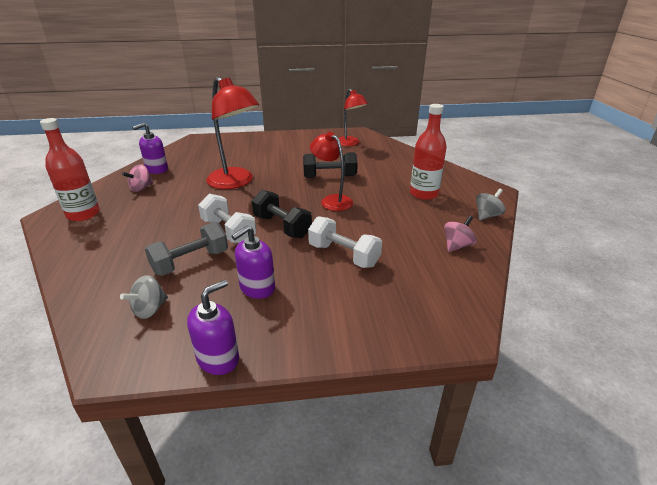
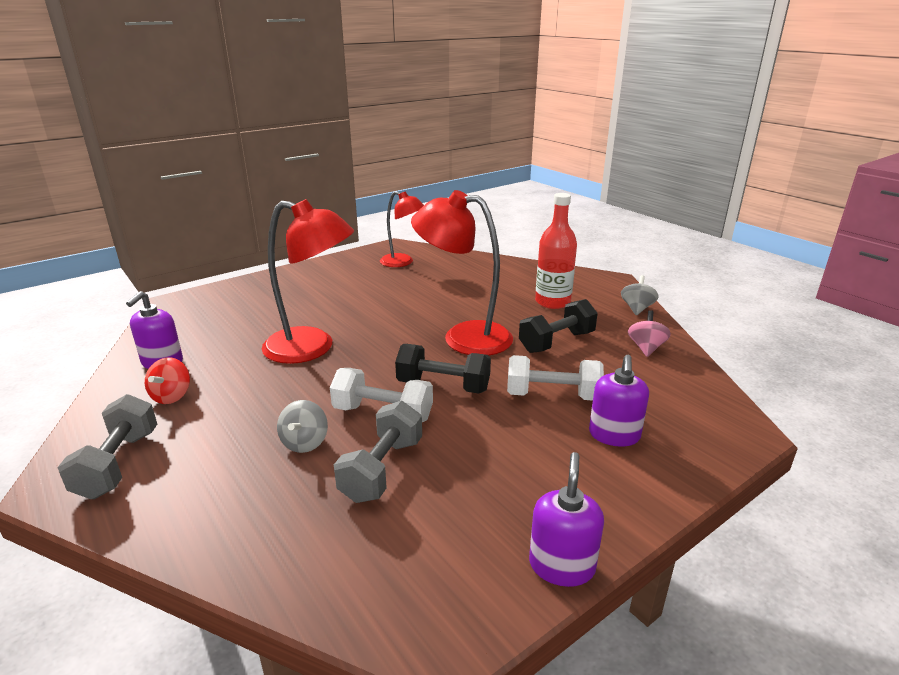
camera: 30 degrees left, 5 degrees down
(83, 214) = (118, 464): red bottle -> grey dumbbell
(141, 188) = (172, 396): pink spinning top -> red spinning top
(150, 309) = (404, 550): grey spinning top -> grey spinning top (305, 443)
(257, 288) = (504, 468): purple soap dispenser -> purple soap dispenser (614, 435)
(329, 176) = (426, 309): black dumbbell -> black dumbbell (556, 342)
(332, 200) = (463, 337): red lamp -> red lamp, size x1.58

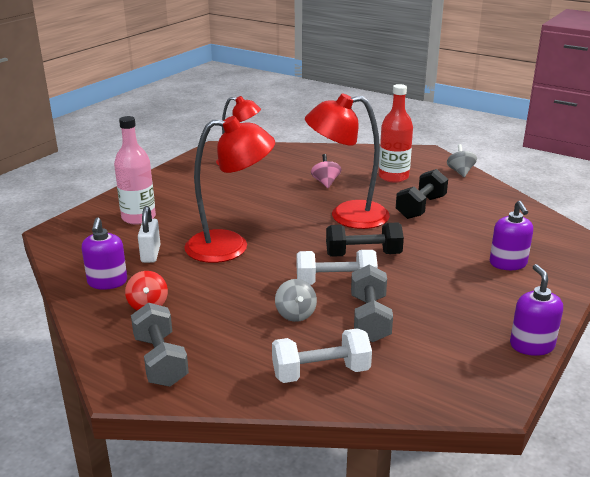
camera: 20 degrees left, 0 degrees up
(230, 341) = (150, 254): none -> white padlock
(257, 302) = (138, 217): none -> pink bottle
(552, 395) = (447, 246): white dumbbell -> white dumbbell (321, 372)
(646, 348) = (487, 200): pink spinning top -> pink spinning top (325, 182)

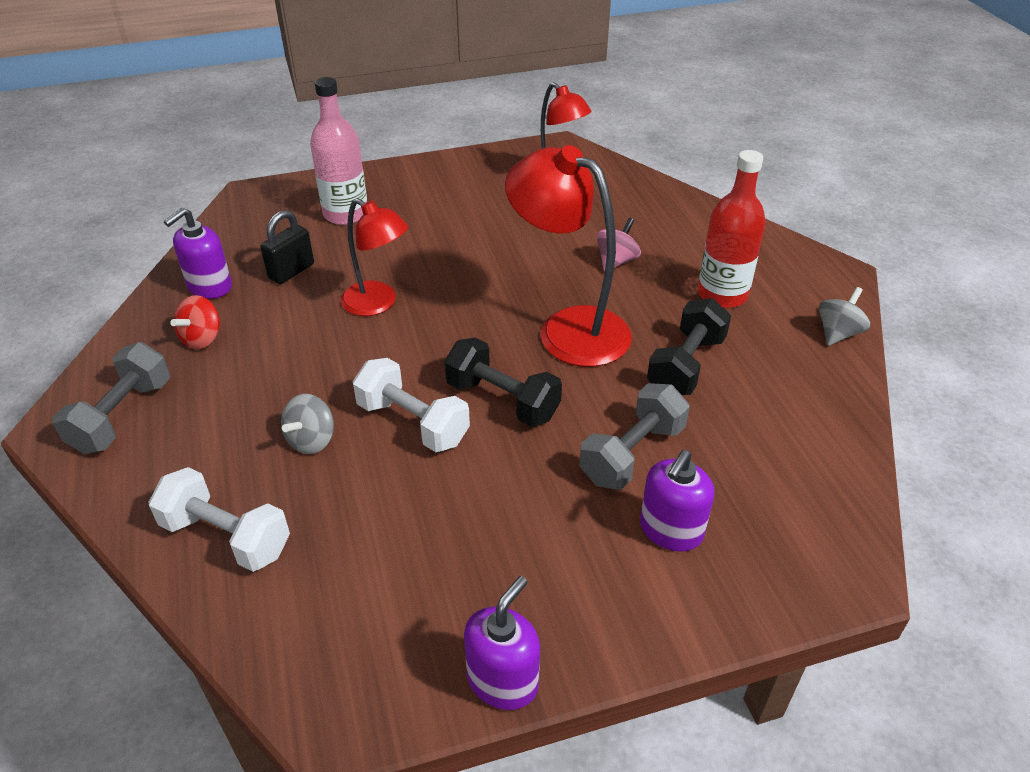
camera: 40 degrees right, 15 degrees up
(150, 254) = (291, 271): white padlock -> black padlock
(230, 246) = (378, 304): red lamp -> red lamp, size x0.63
(370, 319) = (376, 500): grey dumbbell -> grey dumbbell (632, 454)
(420, 207) = (686, 365): black dumbbell -> black dumbbell turned 45 degrees counterclockwise

